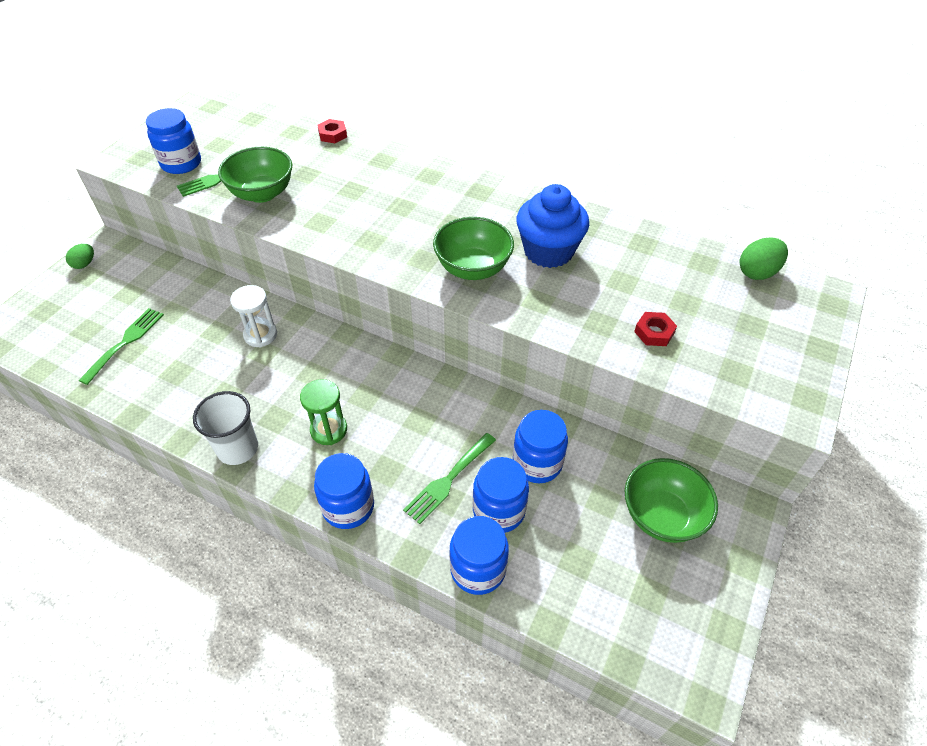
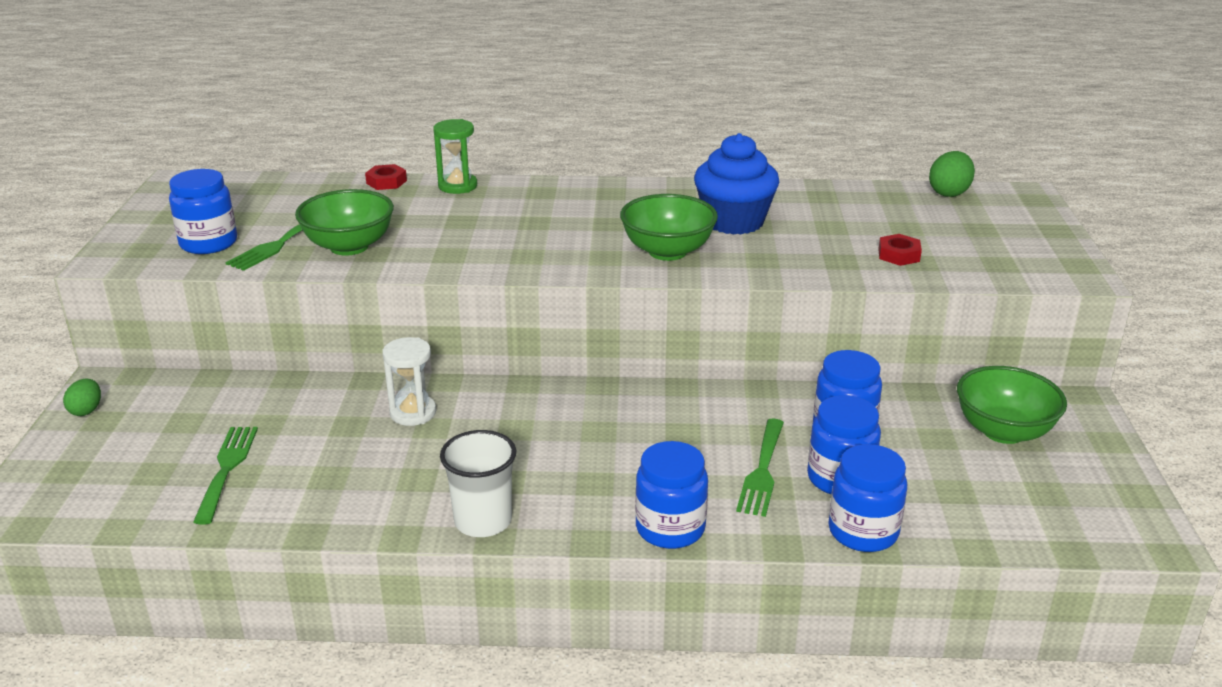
camera: 25 degrees left, 20 degrees down
(329, 430) = (583, 471): green hourglass -> green hourglass (457, 186)

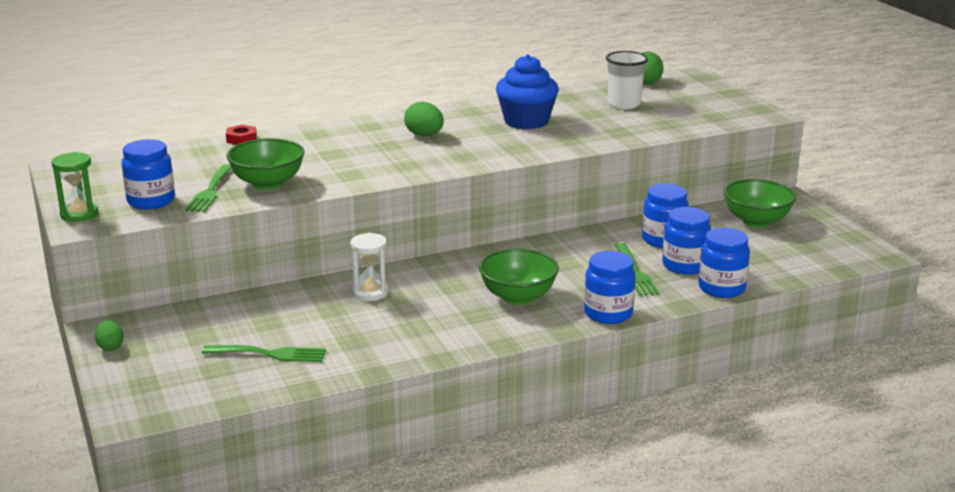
camera: 25 degrees left, 5 degrees down
(226, 469) = (270, 354): green fork -> green fork turned 120 degrees clockwise
(457, 186) = (301, 132): green hourglass -> green hourglass (79, 214)
(483, 521) = (486, 338): white cup -> white cup (624, 104)
(590, 217) = (424, 135): none -> green egg
(667, 251) = (501, 146): green bowl -> green bowl (518, 297)
(898, 255) = (650, 122): red nut -> none

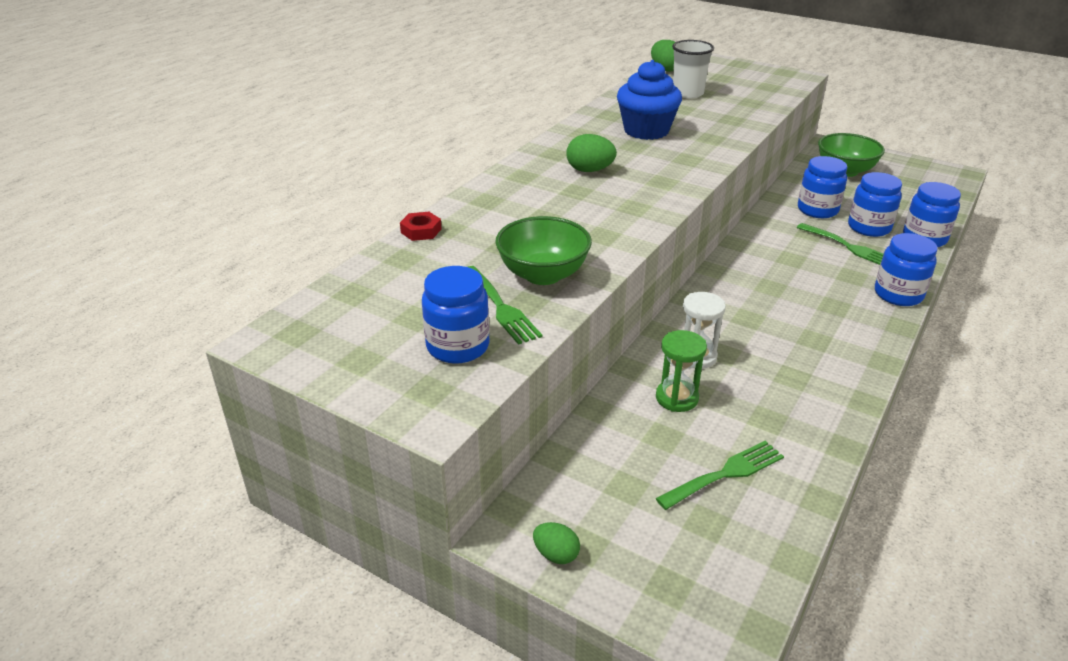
camera: 35 degrees left, 10 degrees up
(79, 214) = (402, 401): green hourglass -> green hourglass (677, 398)
(518, 297) = (813, 307): green bowl -> none

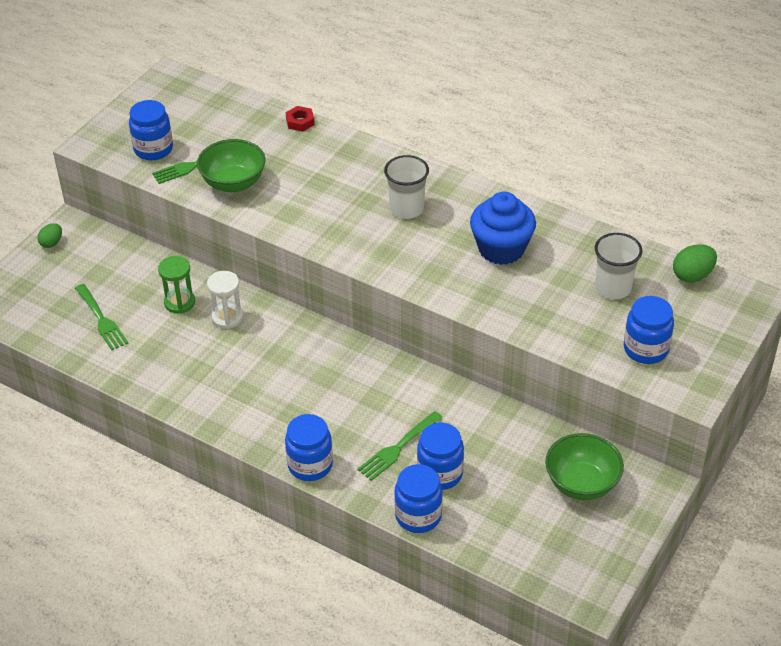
camera: 90 degrees right, 10 degrees up
(590, 170) = (406, 208): green egg -> white cup
(817, 210) = (478, 438): blue jar -> blue jar (645, 349)

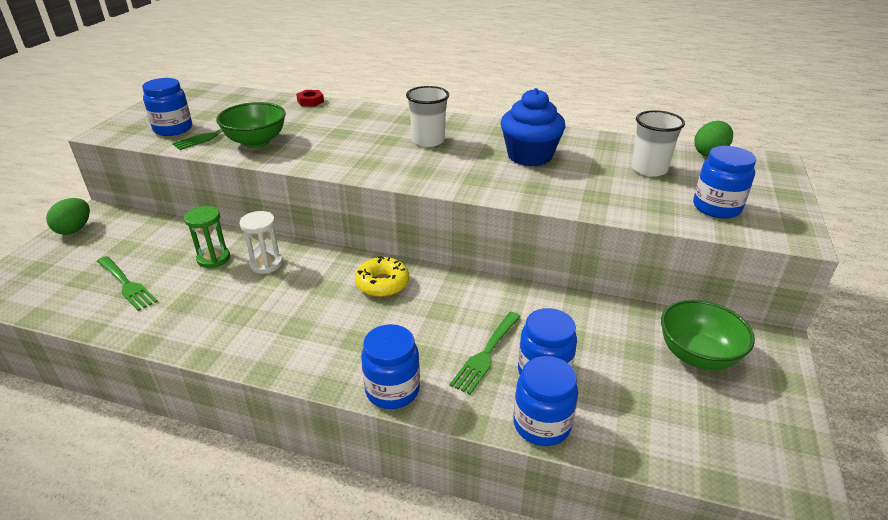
camera: 15 degrees left, 10 degrees down
(52, 243) = (74, 229): green egg -> green egg, size x1.51
(329, 359) = (382, 284): none -> yellow donut

